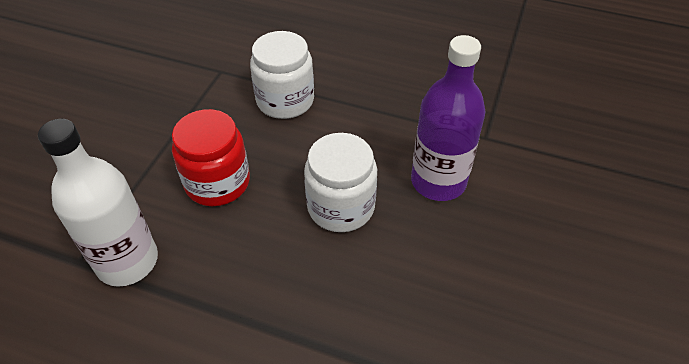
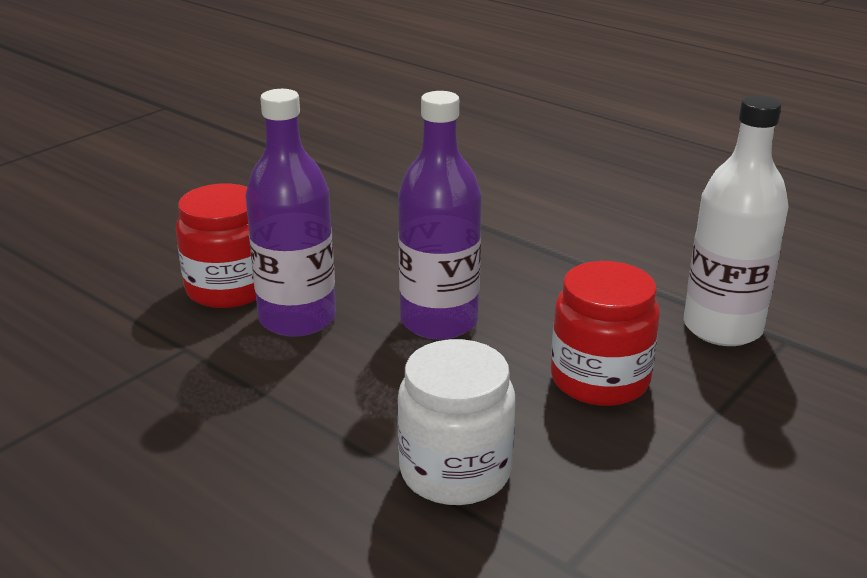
camera: 160 degrees left, 20 degrees down
(341, 207) = (439, 321): white jar -> purple bottle
(509, 198) = (229, 288): none -> red jar

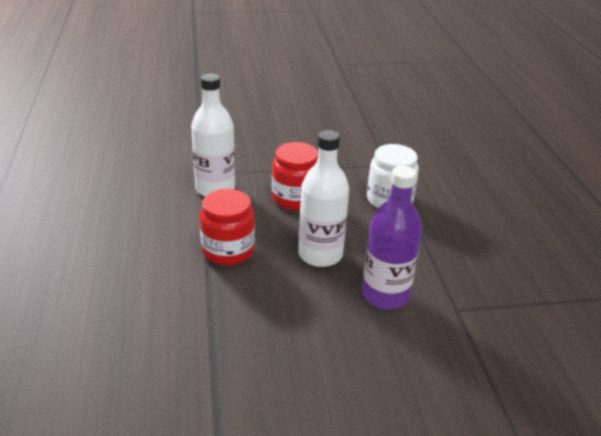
camera: 140 degrees left, 5 degrees up
(229, 288) = (405, 339): red jar -> red jar (228, 250)
(439, 321) = (320, 255): purple bottle -> white bottle

